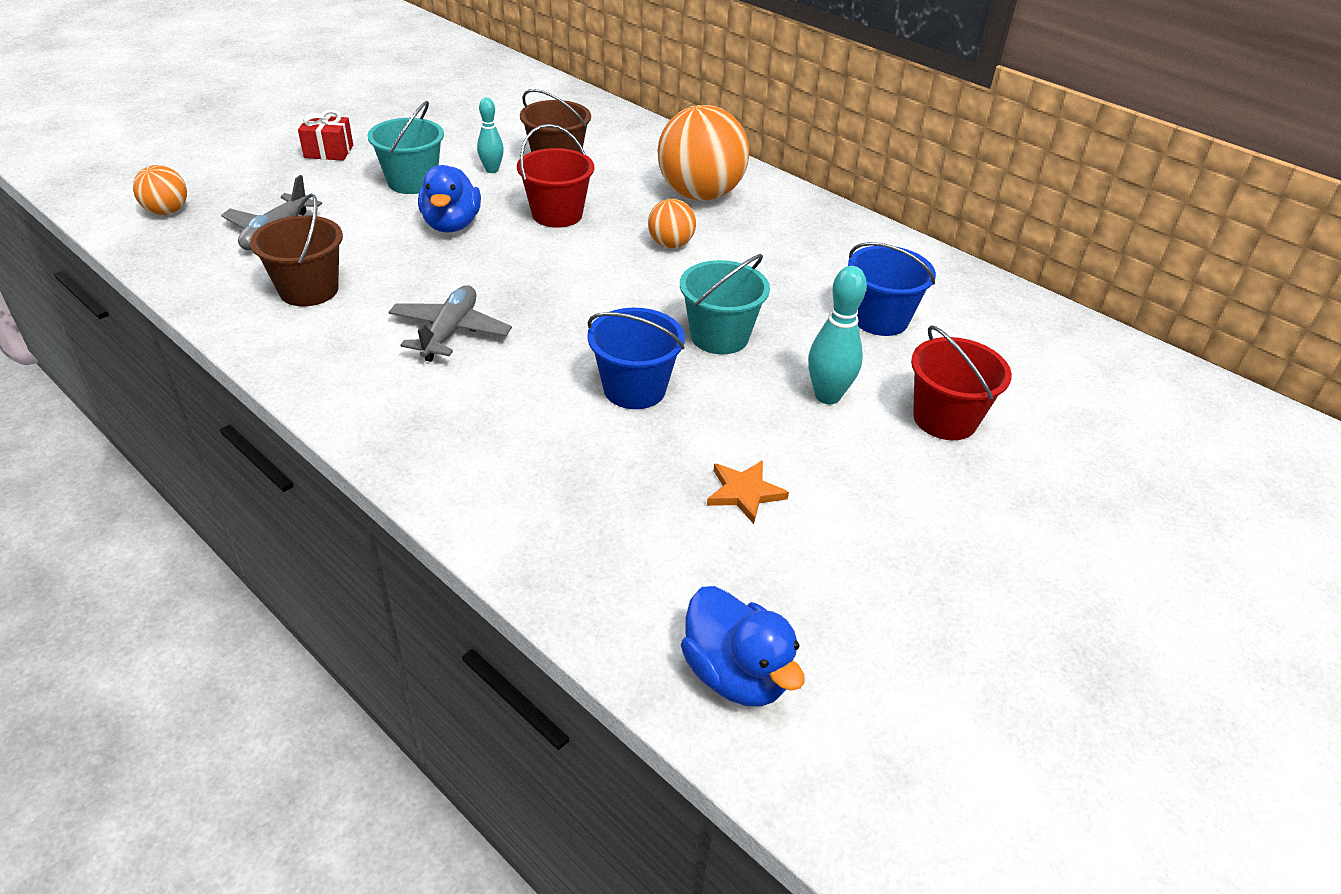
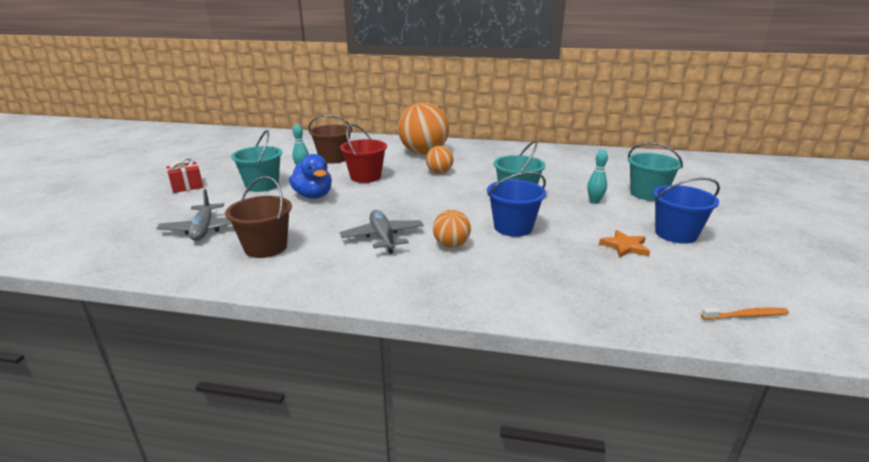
camera: 30 degrees left, 15 degrees down
(167, 211) = (101, 242): orange ball -> orange ball (451, 245)
(735, 674) = (746, 315): blue duck -> orange toothbrush
(827, 396) = (594, 201): turquoise bowling pin -> turquoise bowling pin, size x0.66
(880, 319) = (568, 171): blue bucket -> blue bucket (675, 234)
(945, 419) = (647, 194): red bucket -> turquoise bucket

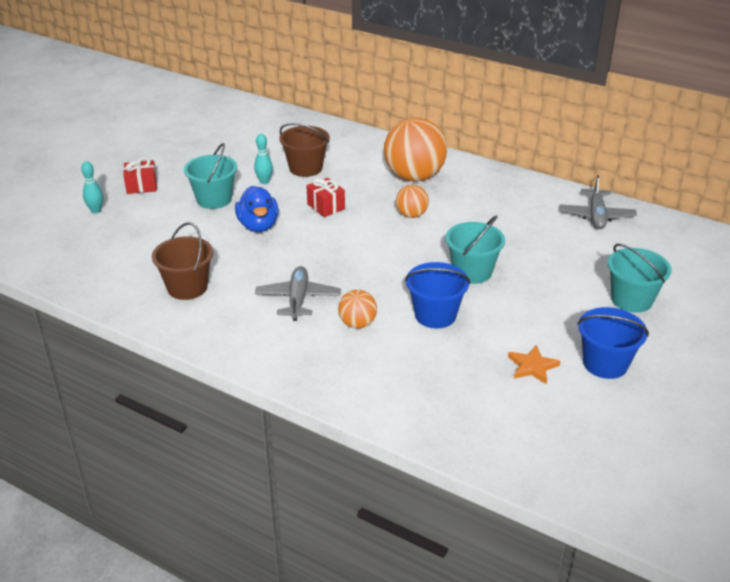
camera: 20 degrees right, 10 degrees up
(204, 229) = (141, 252): grey plane -> grey plane (596, 216)
(365, 177) = (326, 206): red bucket -> red gift
(594, 201) = (556, 298): turquoise bowling pin -> turquoise bowling pin (96, 210)
(746, 315) = (574, 470): orange toothbrush -> none

